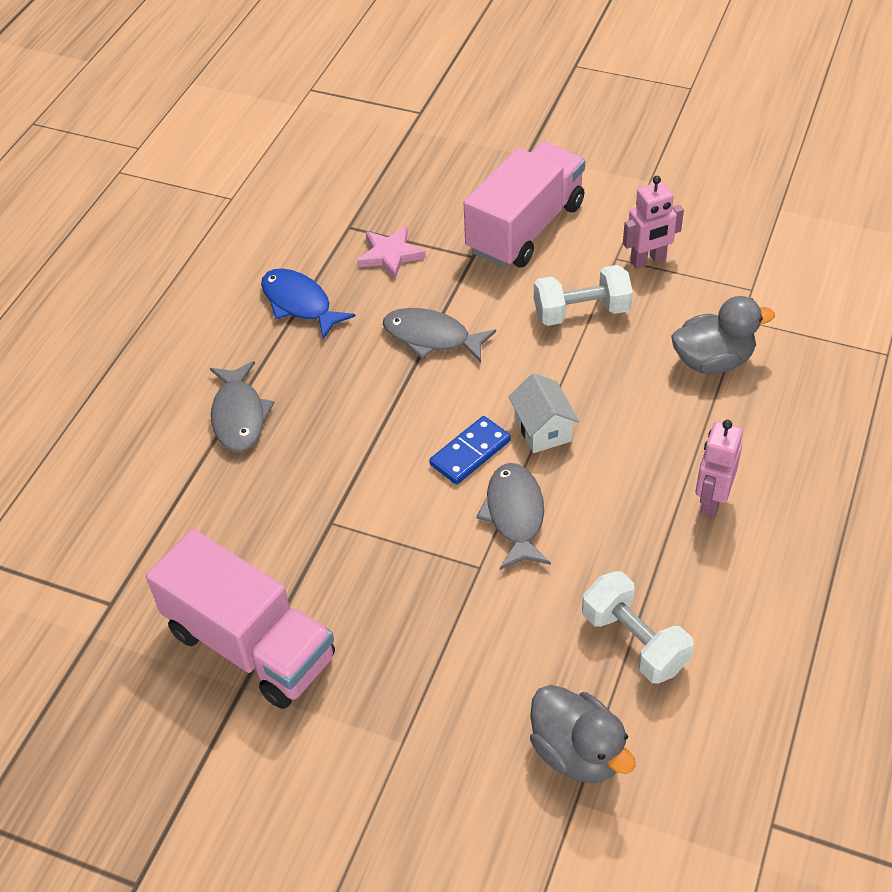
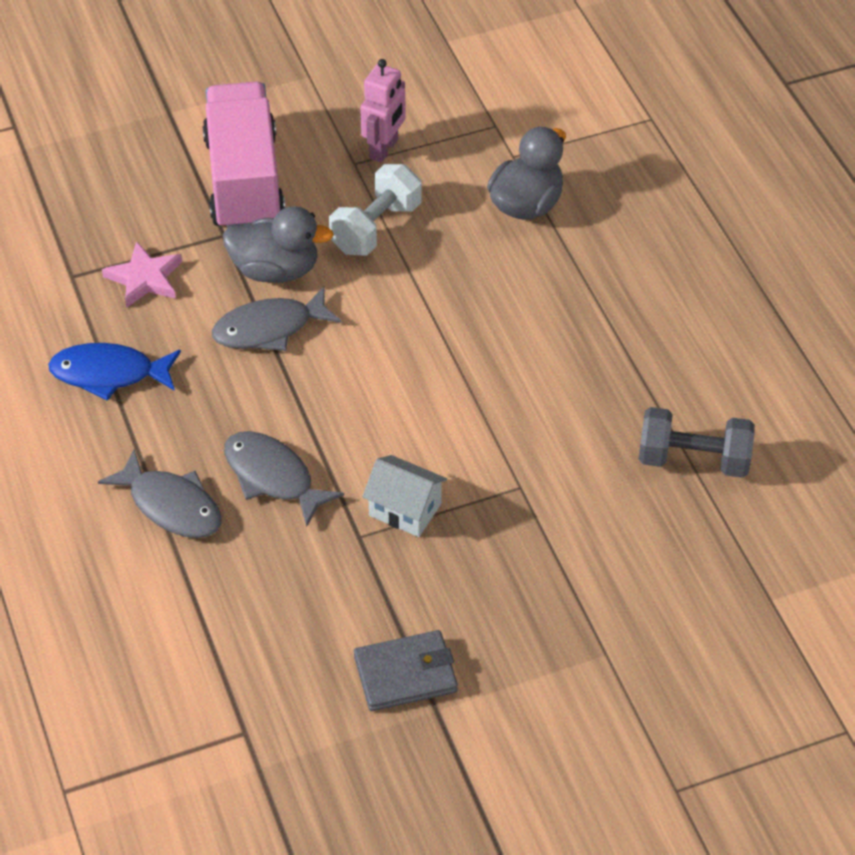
camera: 45 degrees left, 0 degrees up
(250, 644) = (405, 674): pink truck -> grey wallet
(470, 452) = (412, 403): blue domino -> none
(515, 515) = (503, 428): grey fish -> grey fish (272, 477)
(542, 429) = (451, 346): white house -> white house (405, 510)
(577, 752) = (737, 566): grey duck -> grey duck (275, 270)
(634, 641) = (693, 460): white dumbbell -> grey dumbbell
(711, 501) = (640, 317): pink robot -> none

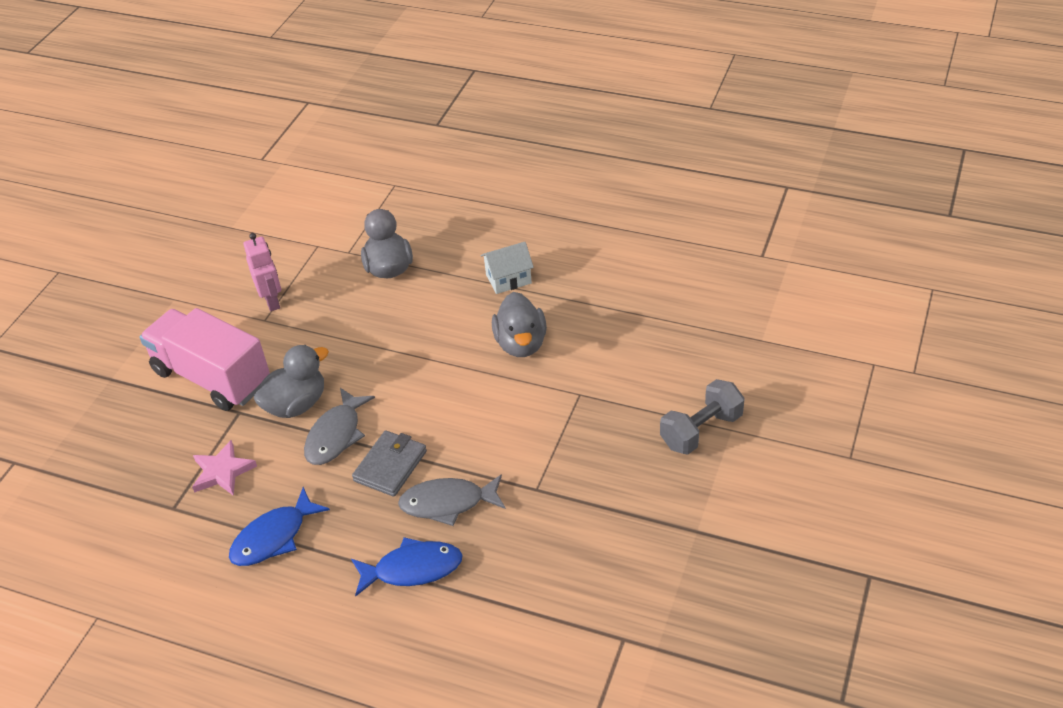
camera: 45 degrees left, 5 degrees down
(171, 505) = (413, 569): grey fish -> blue fish
(376, 228) = (323, 340): white dumbbell -> none
(405, 510) = (540, 455): white house -> white house (508, 279)
(405, 674) = (658, 530): grey wallet -> grey wallet (390, 466)
(538, 389) = (521, 344): none -> grey duck
(693, 460) = (639, 312): grey dumbbell -> grey dumbbell (701, 430)

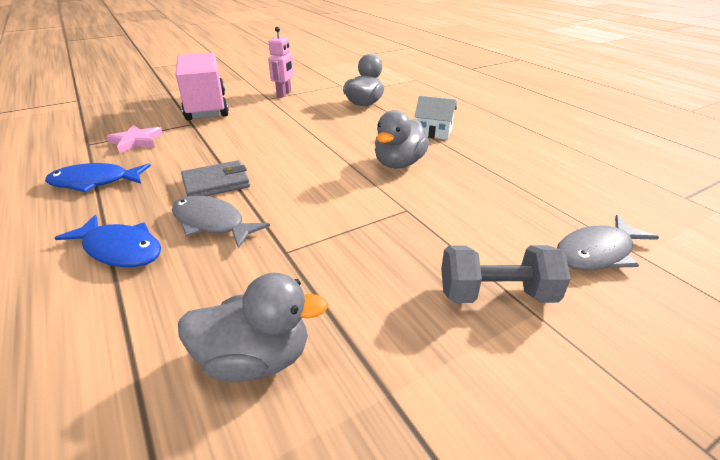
camera: 35 degrees right, 10 degrees down
(296, 404) = (222, 133): grey duck -> grey duck (256, 359)
(336, 435) = (216, 154): grey fish -> grey fish (597, 252)

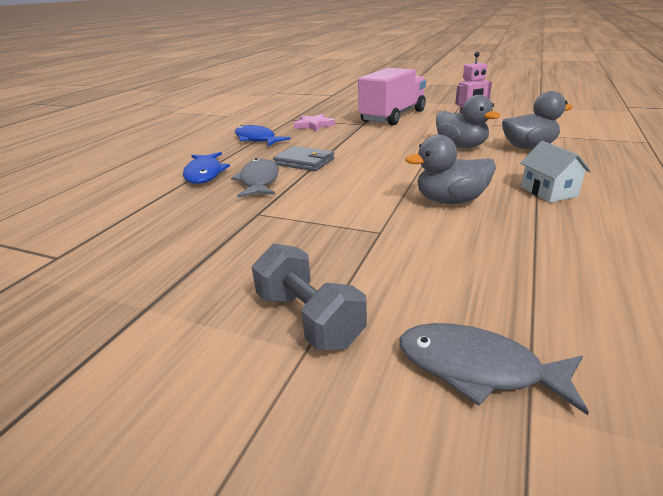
camera: 55 degrees right, 5 degrees down
(256, 359) = (146, 250): grey duck -> grey duck (461, 146)

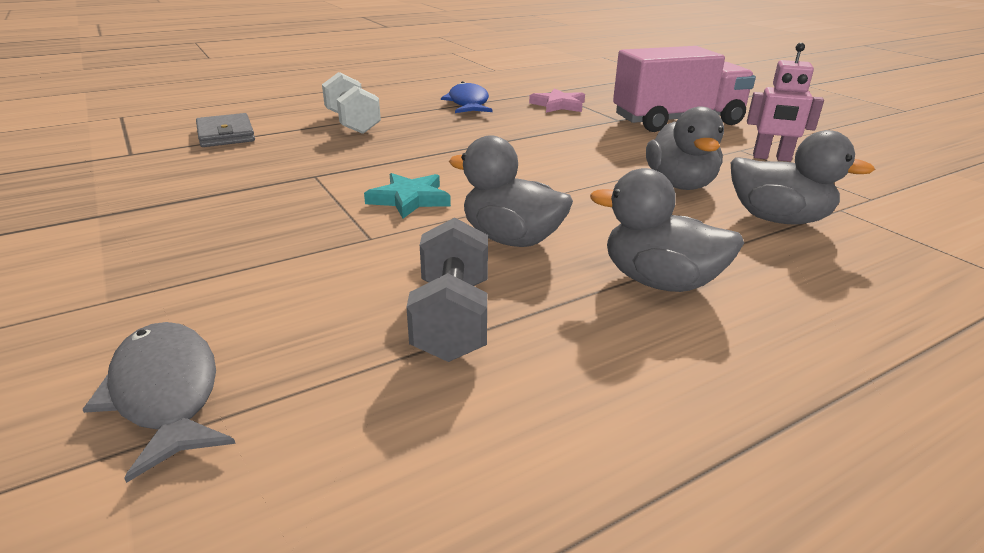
camera: 35 degrees right, 0 degrees up
(204, 174) = (352, 123): blue fish -> white dumbbell
(259, 181) = (380, 146): grey fish -> none
(304, 162) = (460, 141): grey wallet -> grey wallet (226, 134)
(309, 319) = (157, 280): grey dumbbell -> grey dumbbell (452, 319)
(351, 203) = (409, 199): none -> turquoise star
(548, 191) = (659, 282): white house -> grey duck

